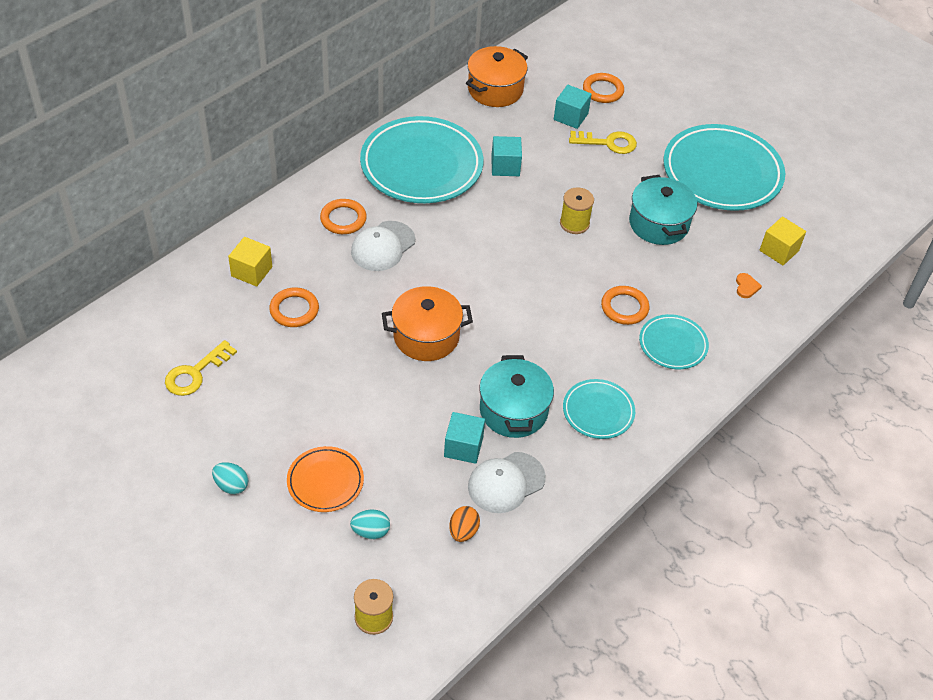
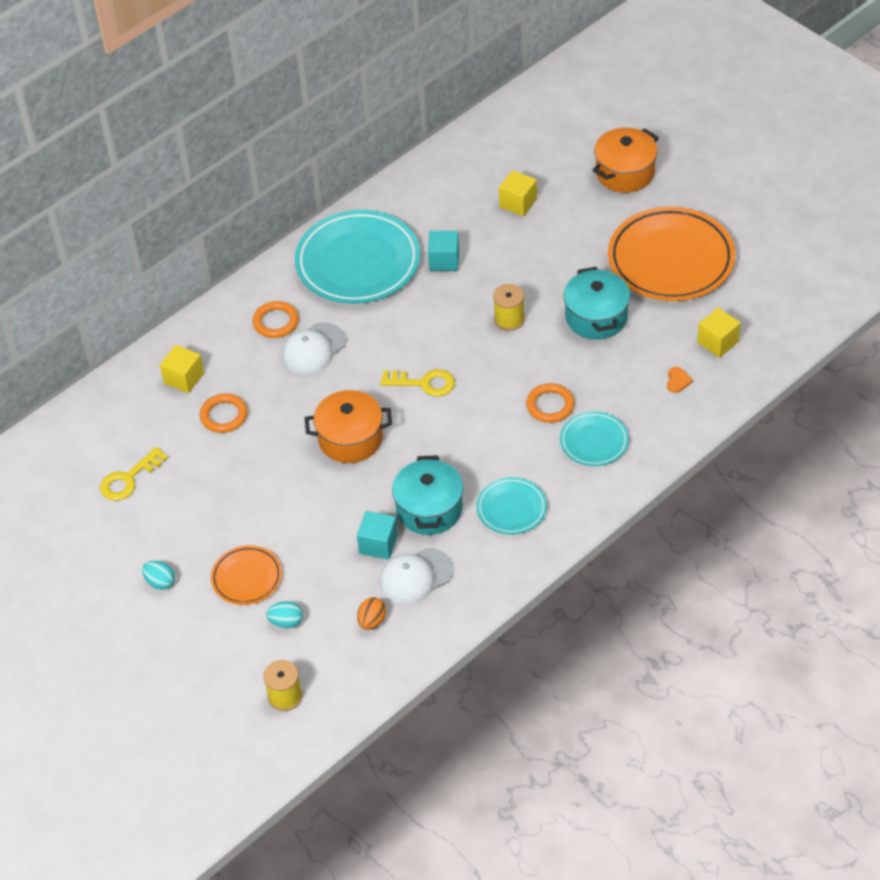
camera: 10 degrees right, 0 degrees up
(495, 89) = (441, 175): orange pot -> orange pot (625, 173)
(570, 116) = (518, 203): turquoise cube -> yellow cube
(603, 90) = (555, 172): orange ring -> none
(608, 143) = (554, 231): yellow key -> yellow key (424, 383)
(722, 173) = (671, 259): turquoise plate -> orange plate

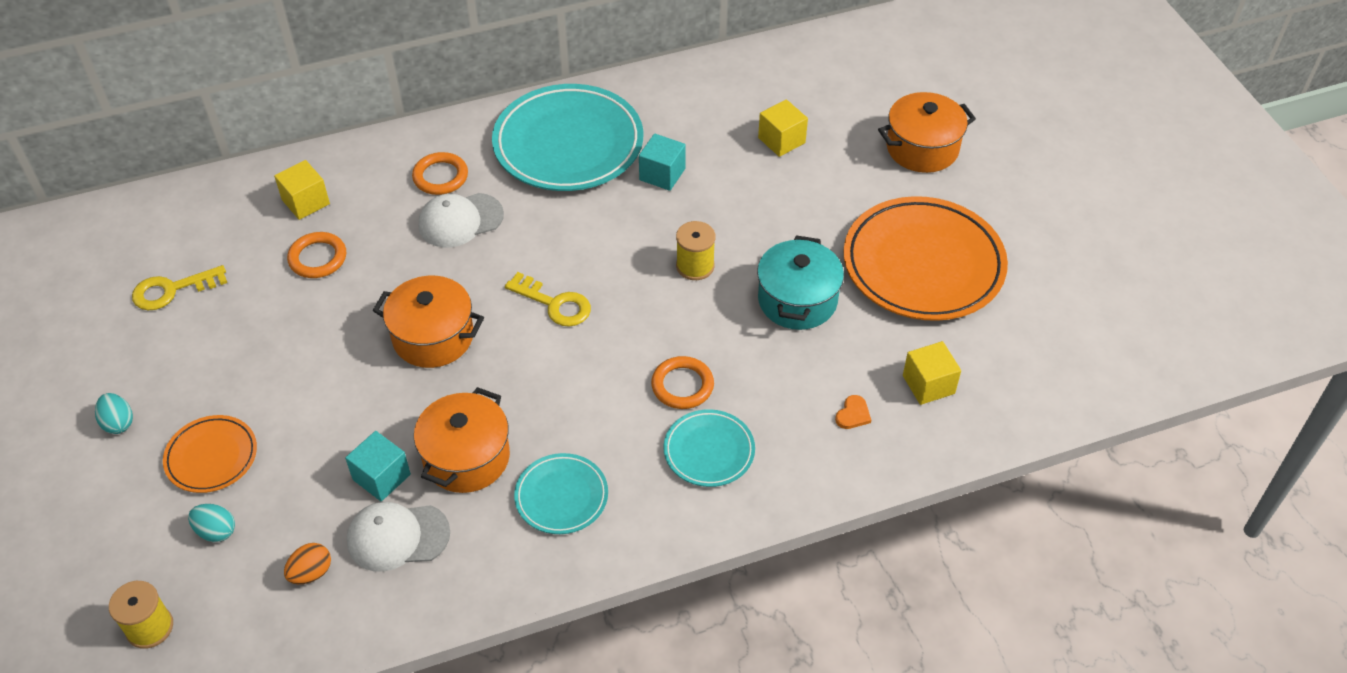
camera: 20 degrees right, 0 degrees up
(429, 509) = (466, 457): turquoise pot -> orange pot

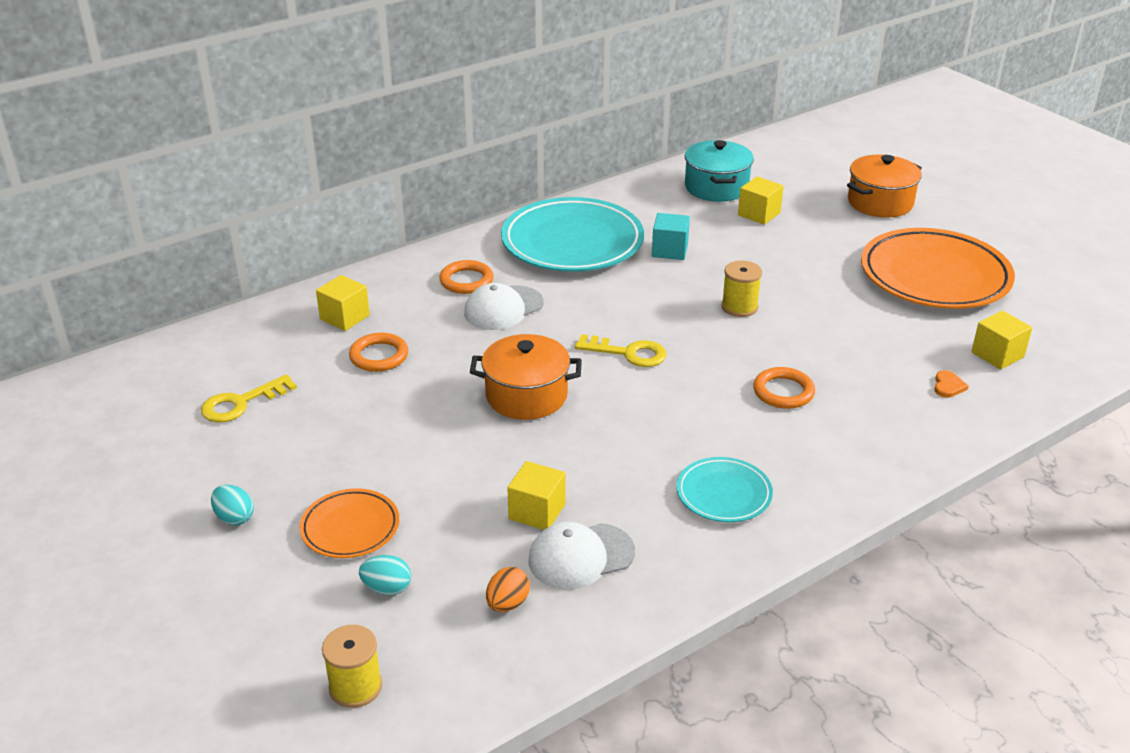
camera: 15 degrees left, 15 degrees down
(381, 477) = (537, 511): turquoise cube -> yellow cube
(466, 457) = (613, 481): orange pot -> none
(709, 451) = (839, 435): turquoise plate -> none
(797, 300) = (845, 316): turquoise pot -> turquoise pot (716, 187)

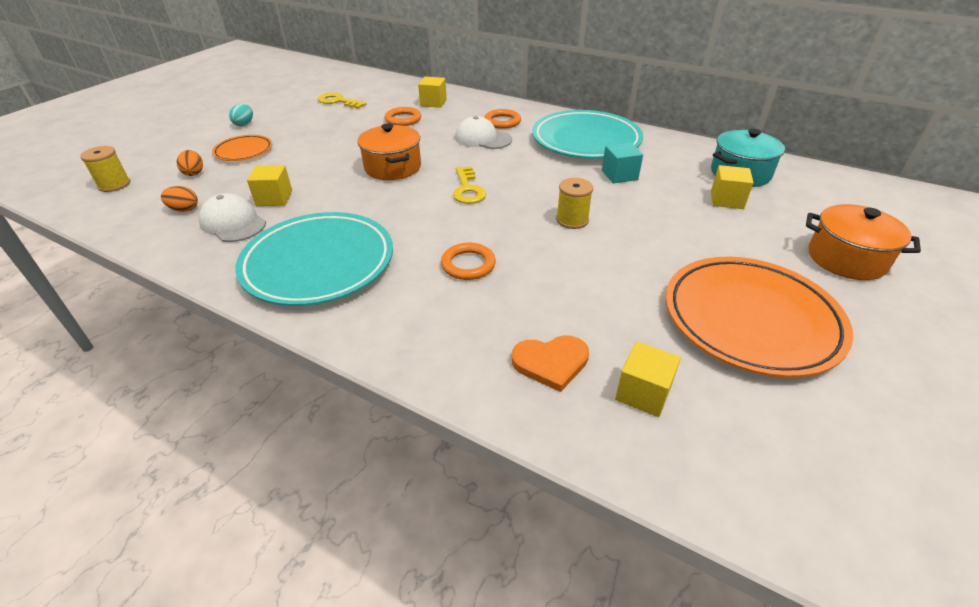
camera: 65 degrees right, 5 degrees up
(387, 588) = (194, 173): turquoise egg -> orange egg
(723, 494) = (318, 263): turquoise plate -> turquoise plate, size x1.96
(948, 386) = (551, 363): orange heart -> orange heart, size x1.81

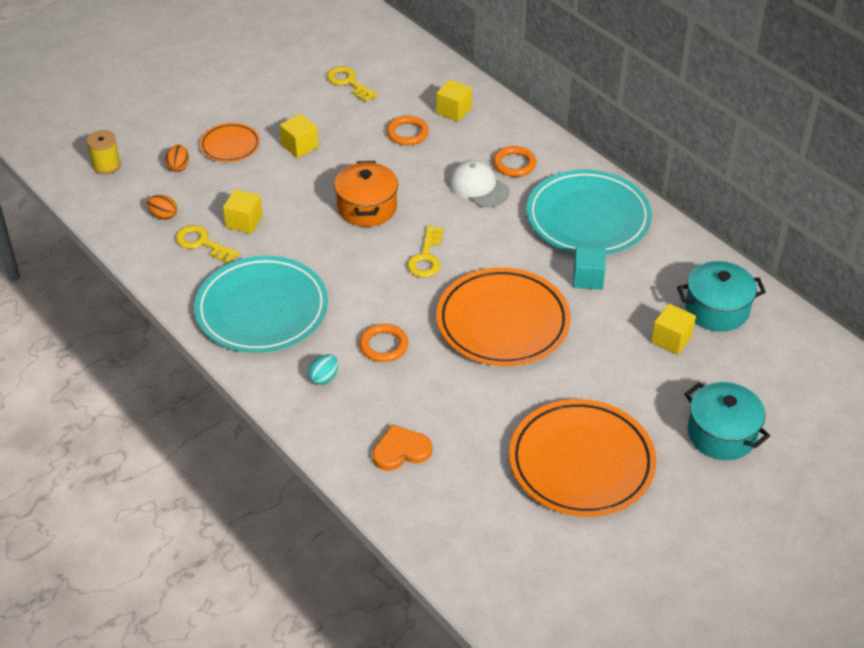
camera: 20 degrees right, 5 degrees up
(233, 223) = (202, 243): white cap -> yellow key
(244, 124) = (239, 100): turquoise egg -> turquoise egg (324, 378)
(551, 363) = (401, 450): orange heart -> orange heart turned 150 degrees clockwise
(572, 220) = (503, 322): yellow spool -> orange plate
(643, 393) = (452, 492): yellow cube -> yellow cube (300, 146)
(846, 259) = (721, 434): orange pot -> turquoise pot

